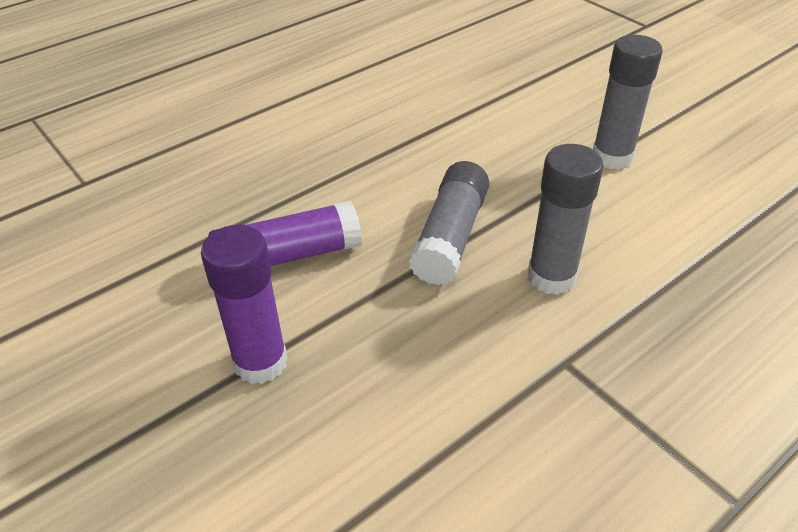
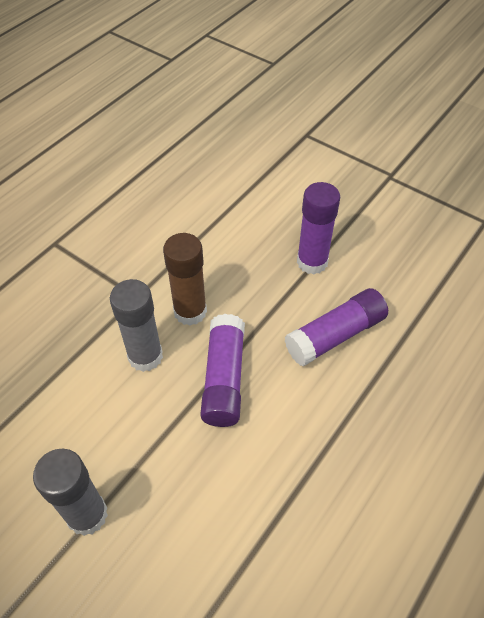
camera: 165 degrees right, 10 degrees up
(450, 237) = (224, 378): grey glue stick -> purple glue stick
(480, 322) = (190, 311): none -> brown glue stick

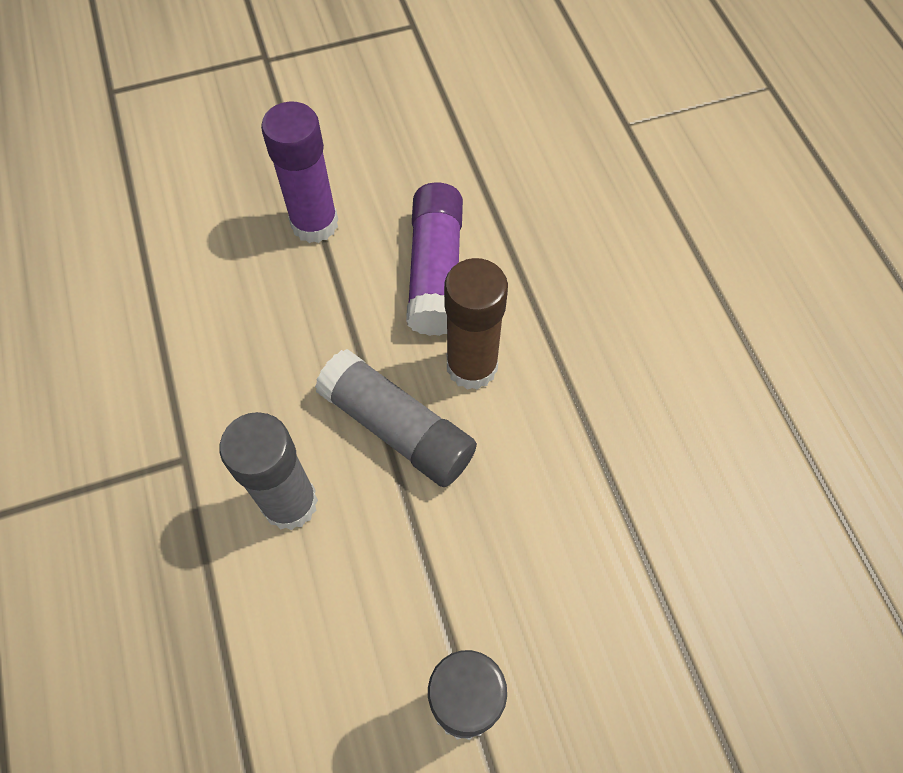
camera: 55 degrees left, 10 degrees up
(190, 311) = (267, 406): brown glue stick -> brown glue stick (472, 366)
(224, 378) = (397, 428): purple glue stick -> grey glue stick

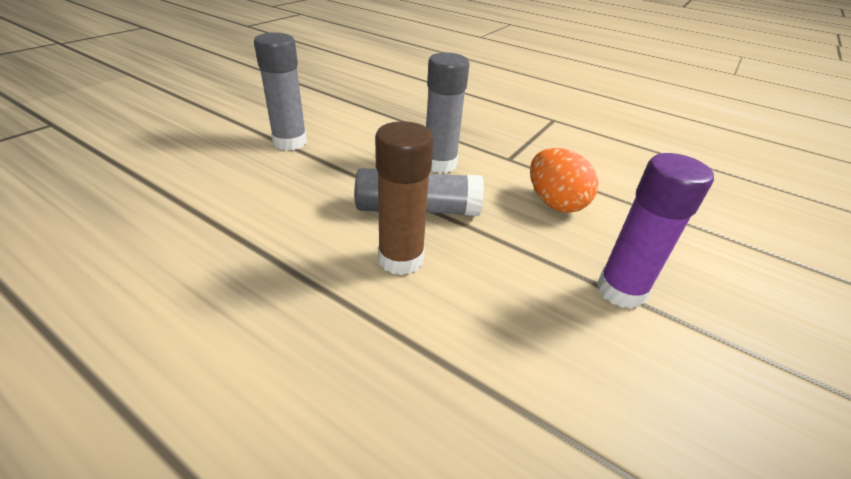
camera: 140 degrees right, 25 degrees down
(235, 345) = (555, 203): none -> orange egg
(435, 271) = (494, 307): purple glue stick -> none

